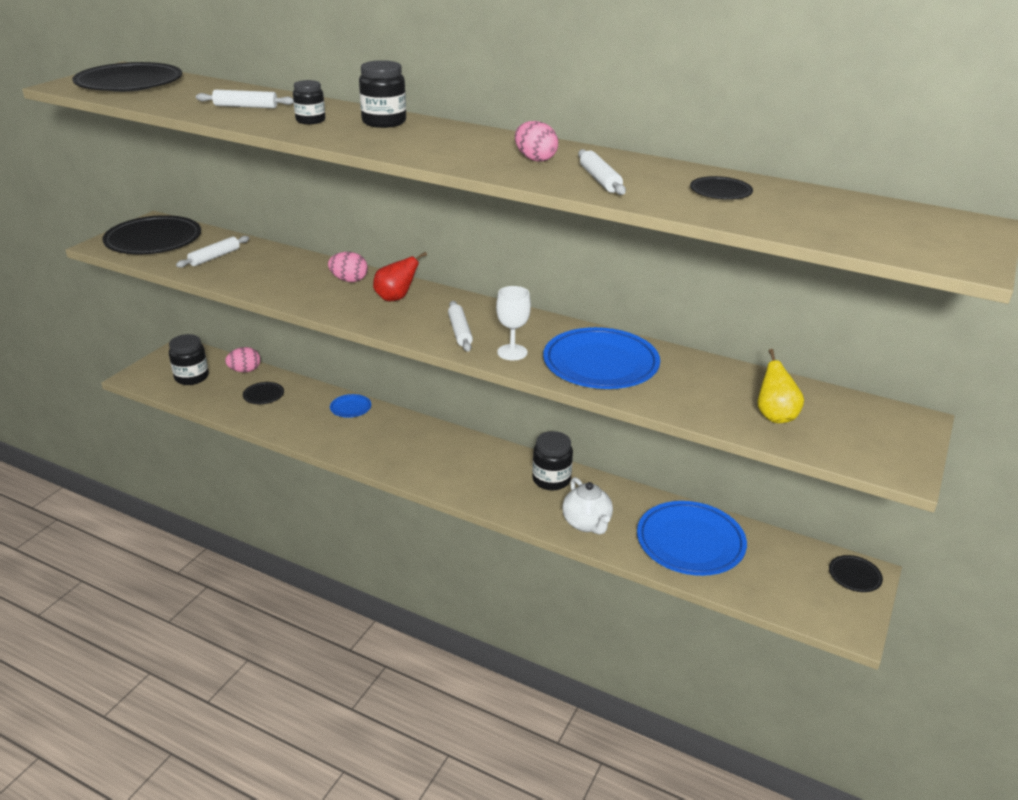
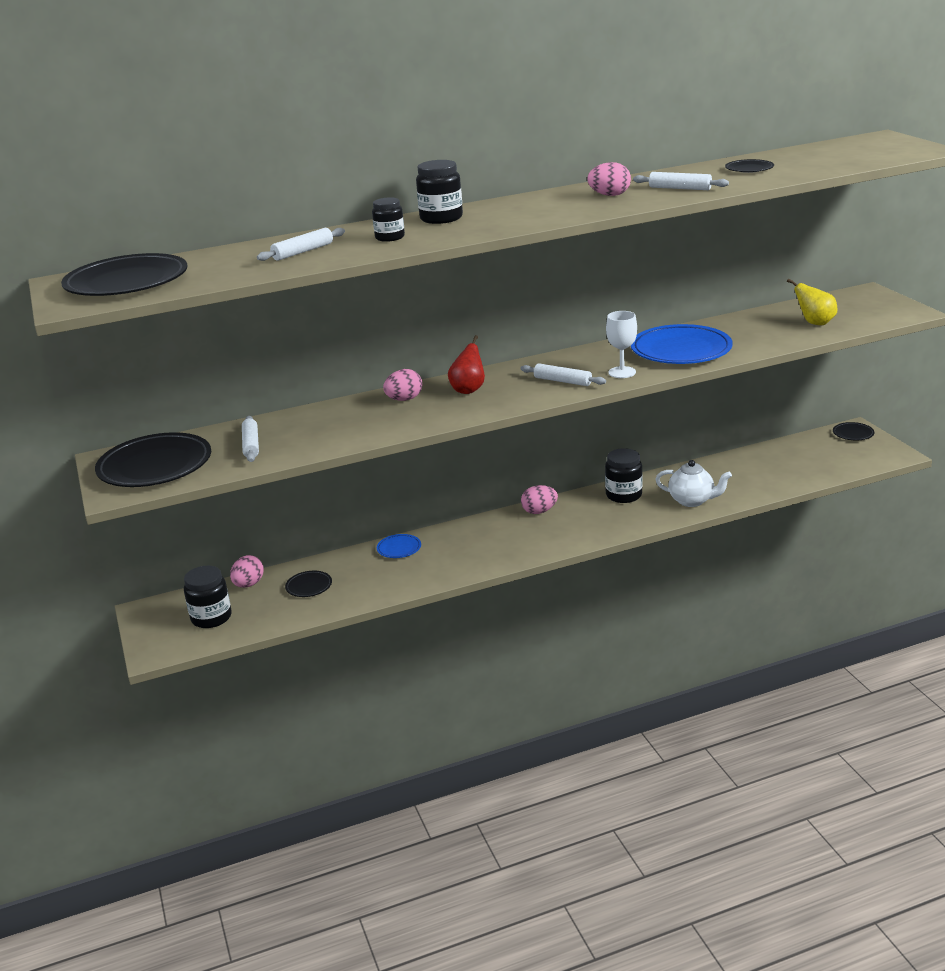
camera: 45 degrees left, 5 degrees down
(475, 447) = (539, 511): none -> pink egg
(690, 542) = (758, 472): blue plate -> none

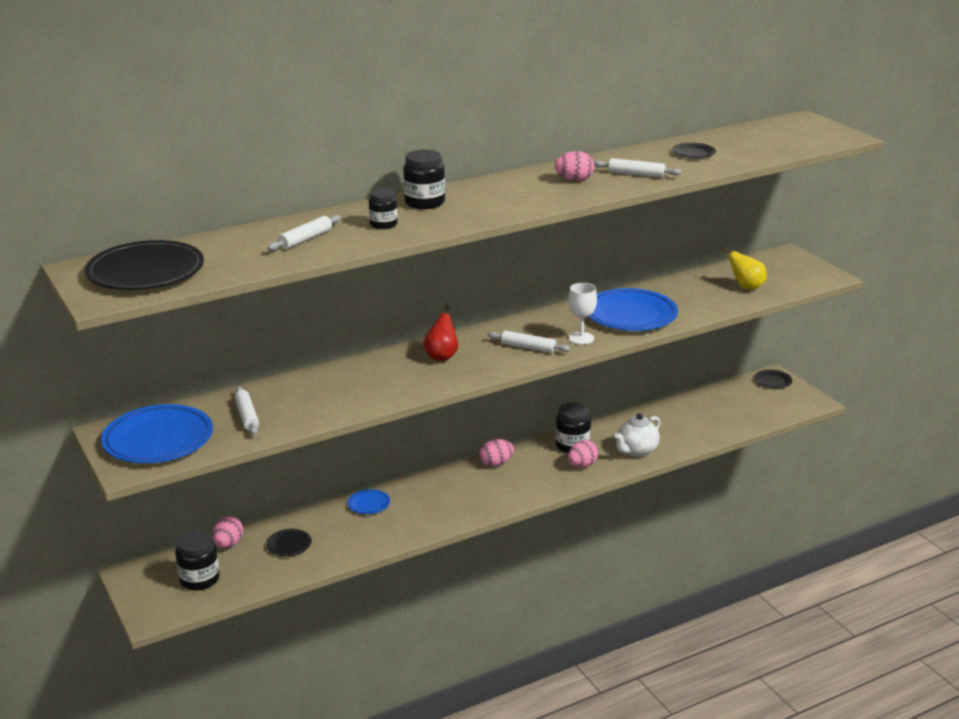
camera: 10 degrees left, 0 degrees up
(155, 466) = (158, 439): black plate -> blue plate
(404, 399) = (383, 367): pink egg -> pink egg (582, 465)
(692, 501) = (636, 451): white teapot -> white teapot turned 120 degrees clockwise

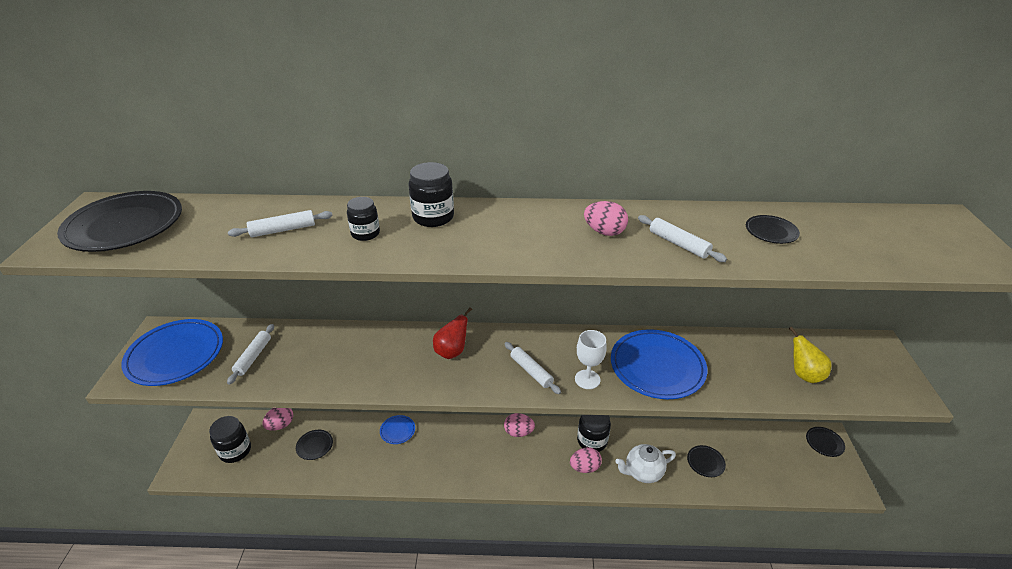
camera: 30 degrees right, 10 degrees up
(685, 426) = (705, 462): none -> black plate

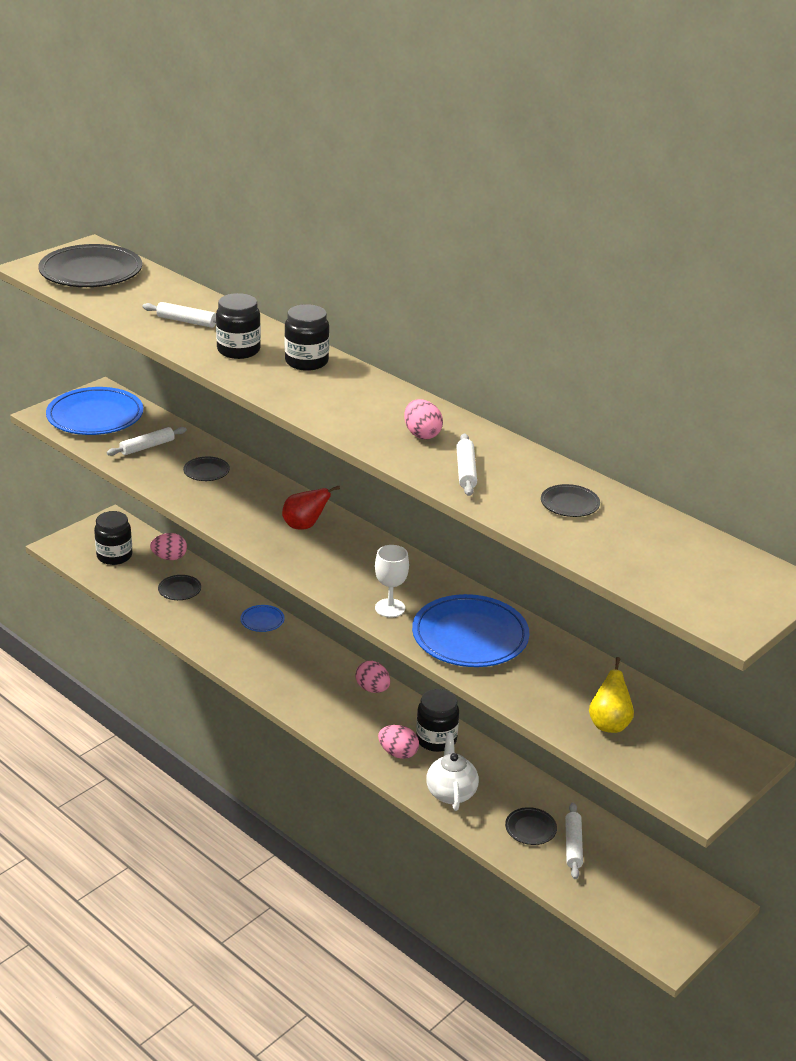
camera: 40 degrees right, 5 degrees down
(365, 234) = (238, 350): black jar -> black jar, size x1.51
(531, 371) = (350, 576): white rolling pin -> white rolling pin (573, 845)
(642, 472) = (451, 793): white teapot -> white teapot turned 60 degrees clockwise
(824, 443) = (702, 904): black plate -> black plate (206, 471)

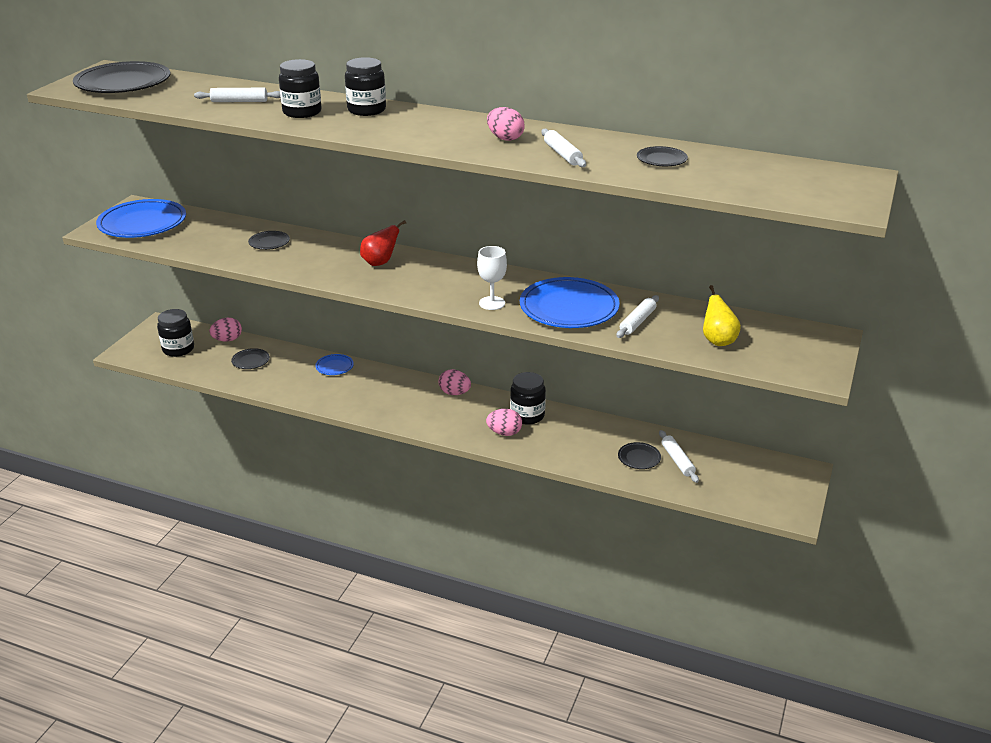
camera: 20 degrees left, 0 degrees up
(147, 447) = (205, 236): white rolling pin -> white rolling pin (637, 322)
(451, 793) = (563, 449): white teapot -> none

